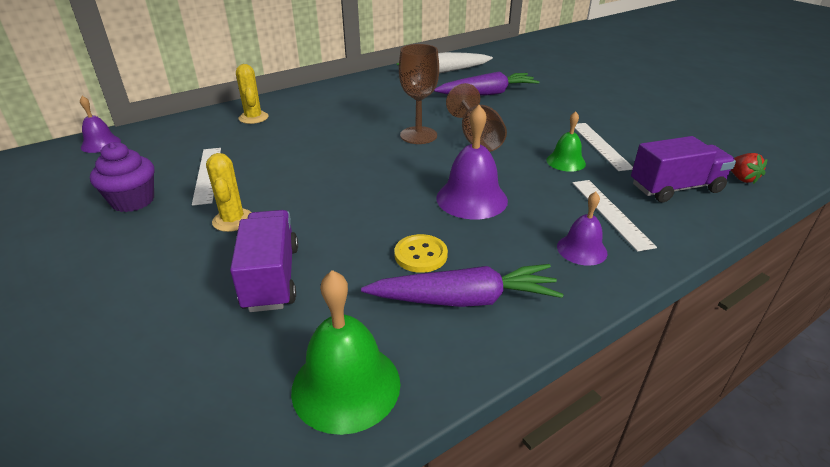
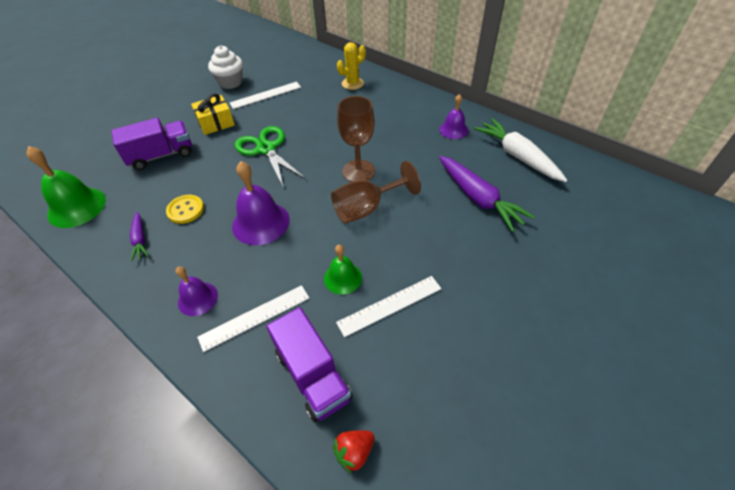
camera: 75 degrees right, 15 degrees up
(100, 144) = (292, 45): purple bell -> purple bell (453, 130)
(133, 201) = (230, 82): purple cupcake -> white cupcake
(233, 220) = (216, 123): yellow cactus -> yellow gift
(334, 184) = (266, 149): none -> green scissors
(464, 299) = (140, 239): purple carrot -> purple carrot, size x0.53

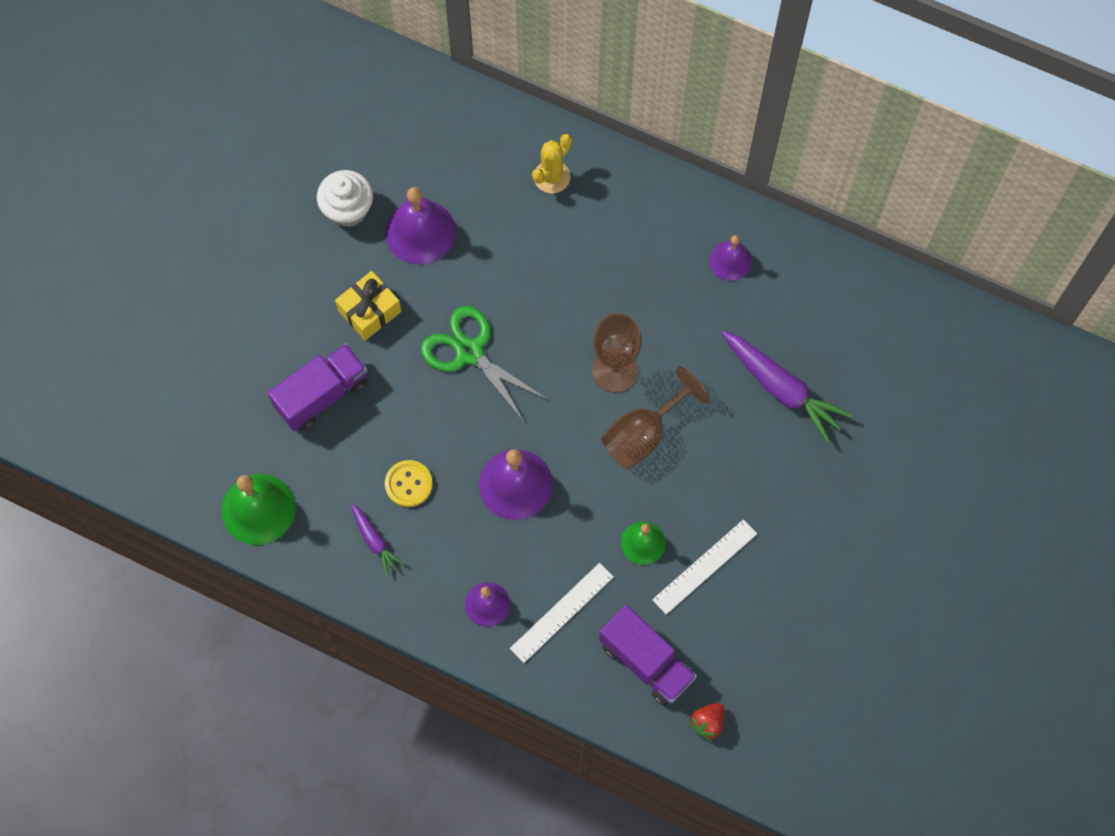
camera: 15 degrees left, 20 degrees up
(266, 95) = (420, 231): white ruler -> purple bell
(517, 156) = (825, 300): white carrot -> none

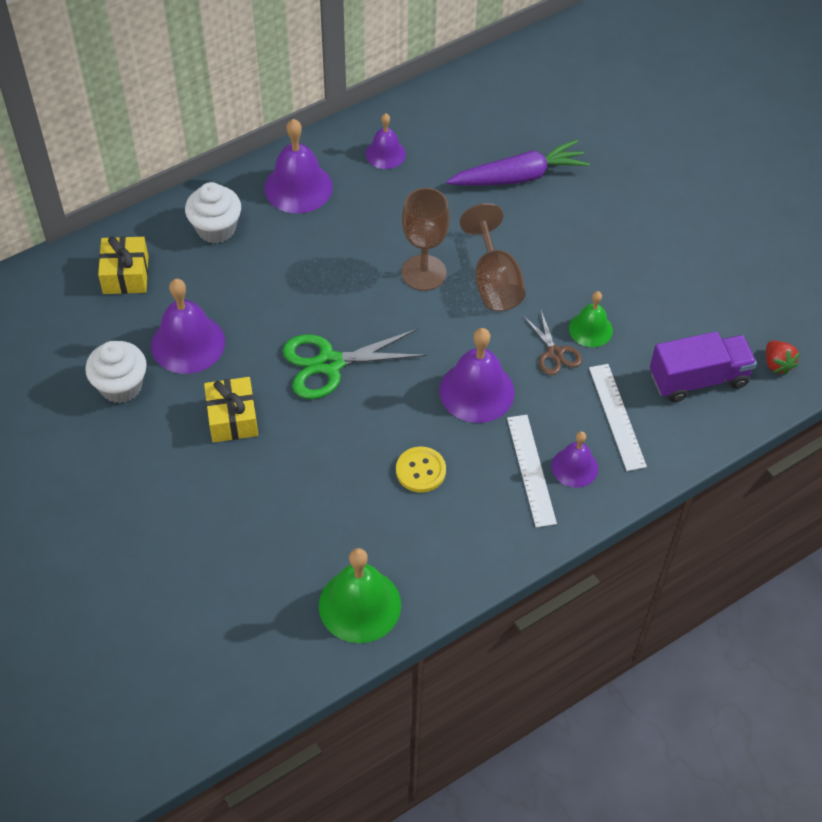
camera: 60 degrees left, 15 degrees down
(322, 394) = (284, 495): purple truck -> none
(374, 541) = (457, 524): purple carrot -> none
(458, 140) = (126, 275): none -> yellow gift
(552, 177) = (216, 229): yellow cactus -> white cupcake
(597, 526) = (554, 353): none -> brown scissors
(642, 213) = (298, 187): none -> purple bell
(704, 566) = (638, 299): white ruler -> white ruler (531, 470)

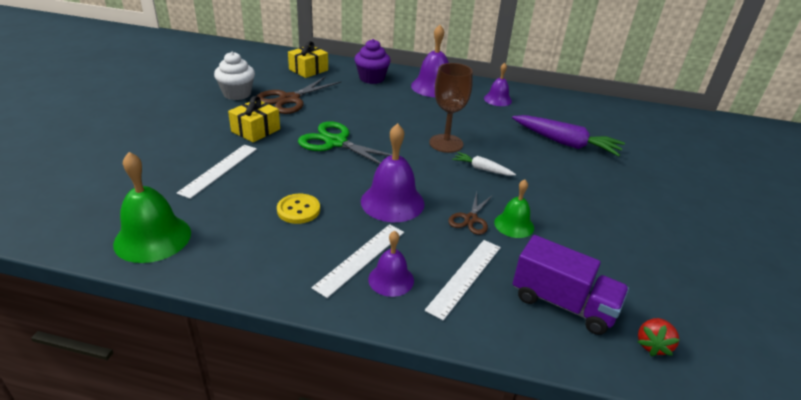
camera: 45 degrees right, 20 degrees down
(188, 343) = (289, 99): purple bell -> brown scissors
(216, 229) = (371, 78): white cupcake -> purple cupcake
(287, 495) = (219, 170): none -> white ruler
(494, 281) = (482, 169): brown goblet -> white carrot

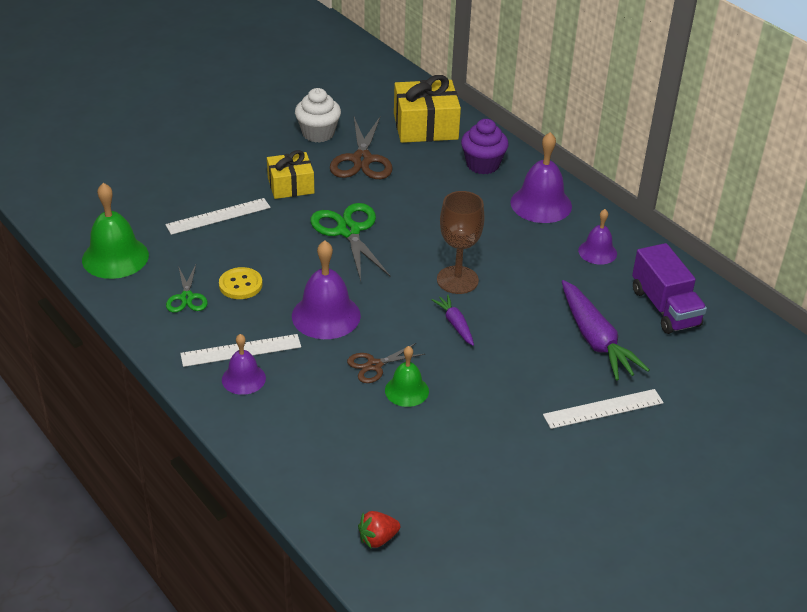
camera: 40 degrees right, 5 degrees up
(262, 240) = (186, 297): none -> green scissors
(289, 99) = (362, 160): brown scissors -> brown scissors turned 75 degrees counterclockwise
(308, 70) = (425, 126): yellow gift -> yellow gift, size x1.54
(465, 277) = (302, 408): white ruler -> white ruler (603, 409)
(482, 169) = (455, 324): white carrot -> purple carrot
(562, 303) = (352, 471): purple truck -> purple truck (664, 307)

